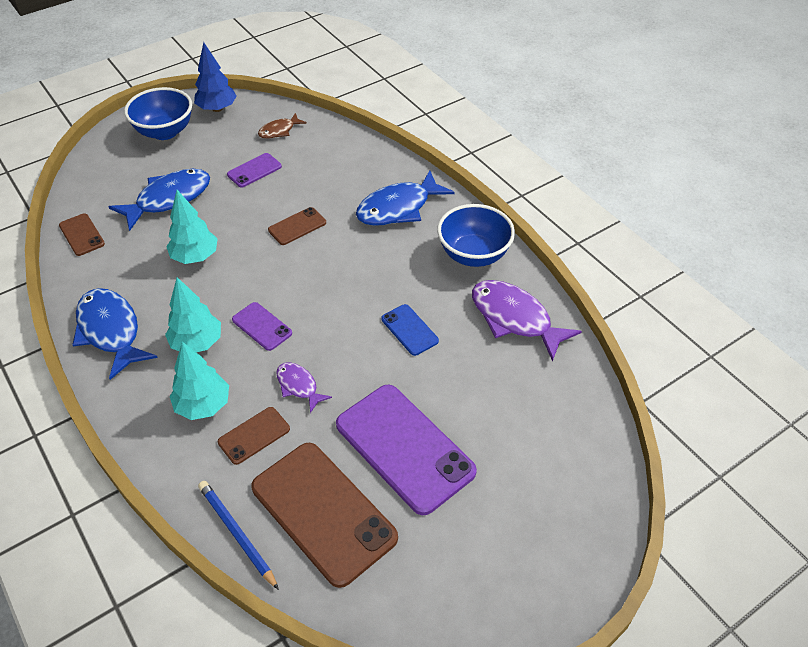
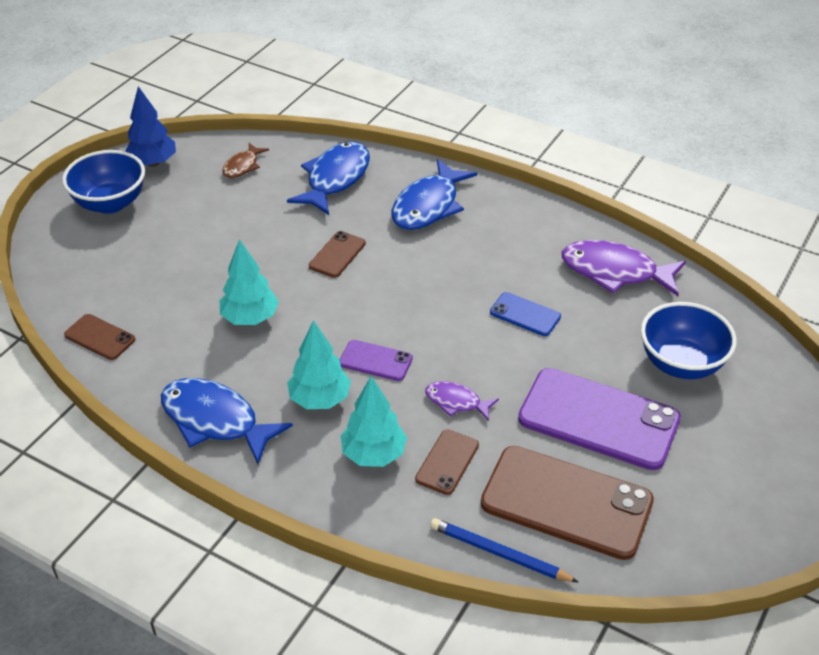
camera: 25 degrees left, 5 degrees down
(169, 199) = (172, 270): blue fish -> blue fish (335, 179)
(254, 170) = (247, 214): purple phone -> none
(473, 255) = (535, 227): blue bowl -> blue bowl (681, 364)

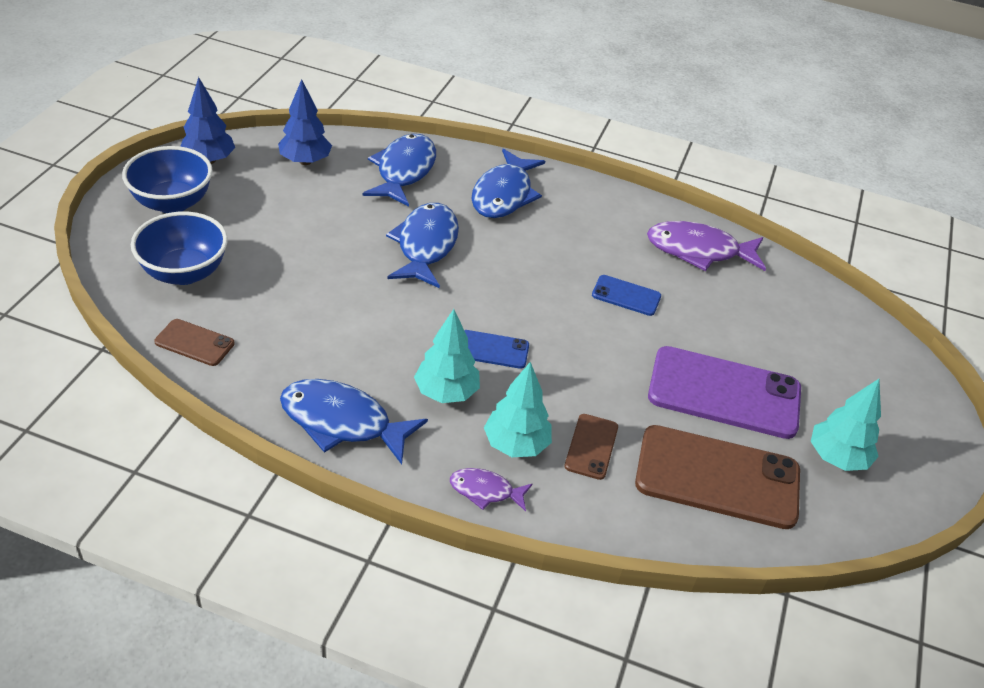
camera: 15 degrees left, 0 degrees up
(242, 166) = (305, 161): brown fish -> blue tree
(250, 318) = (352, 314): turquoise tree -> turquoise tree (837, 458)
(337, 255) = (426, 246): brown phone -> blue fish
(375, 361) = (492, 350): purple phone -> blue phone
(456, 402) = (584, 385): purple fish -> purple fish (485, 491)
(499, 553) = (668, 534): blue pencil -> none
(681, 364) = (784, 335): blue bowl -> blue bowl (184, 272)

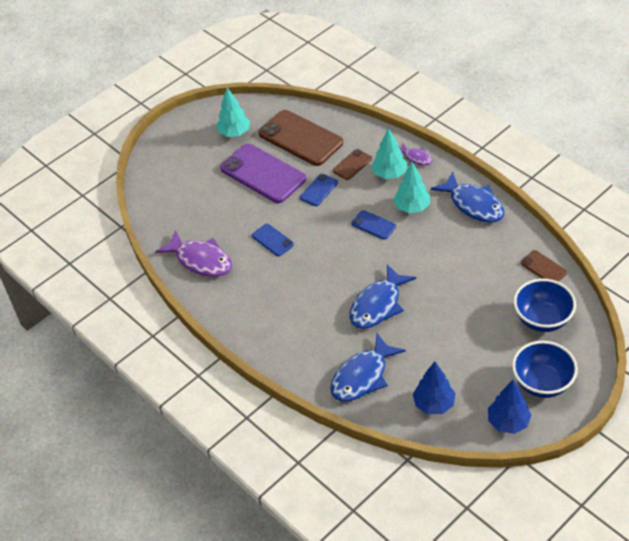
camera: 145 degrees left, 5 degrees up
(504, 194) = (300, 336): blue fish -> none
(615, 386) = (319, 190): none -> blue phone

